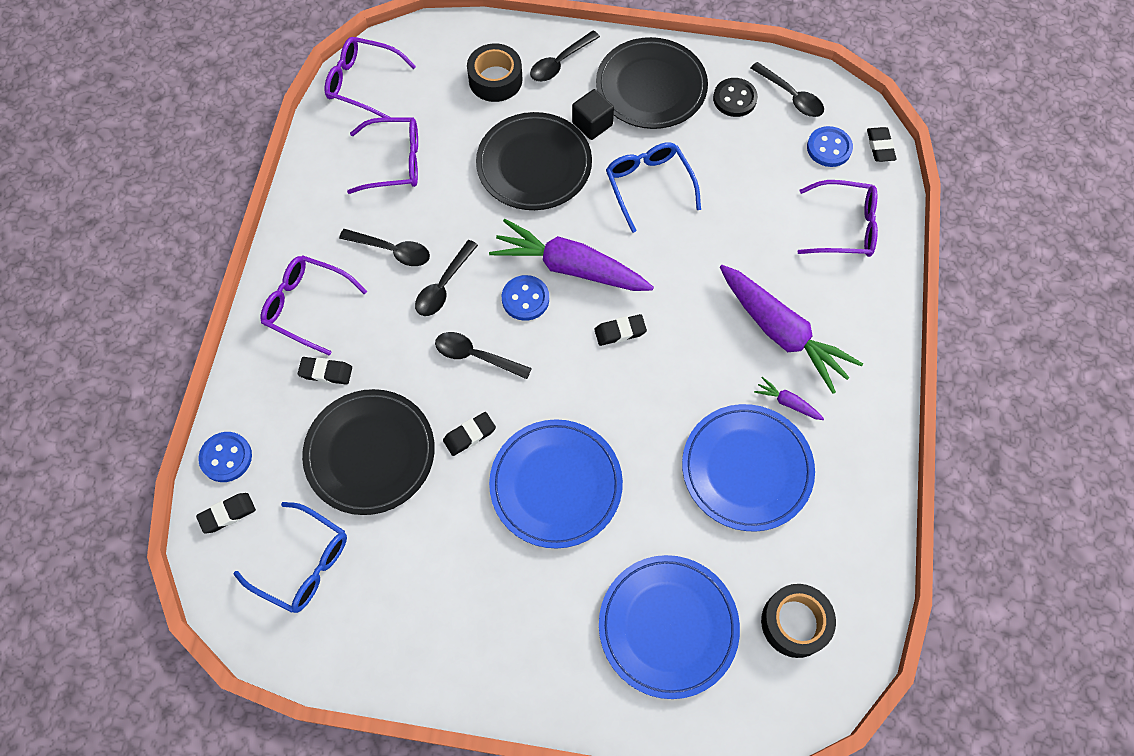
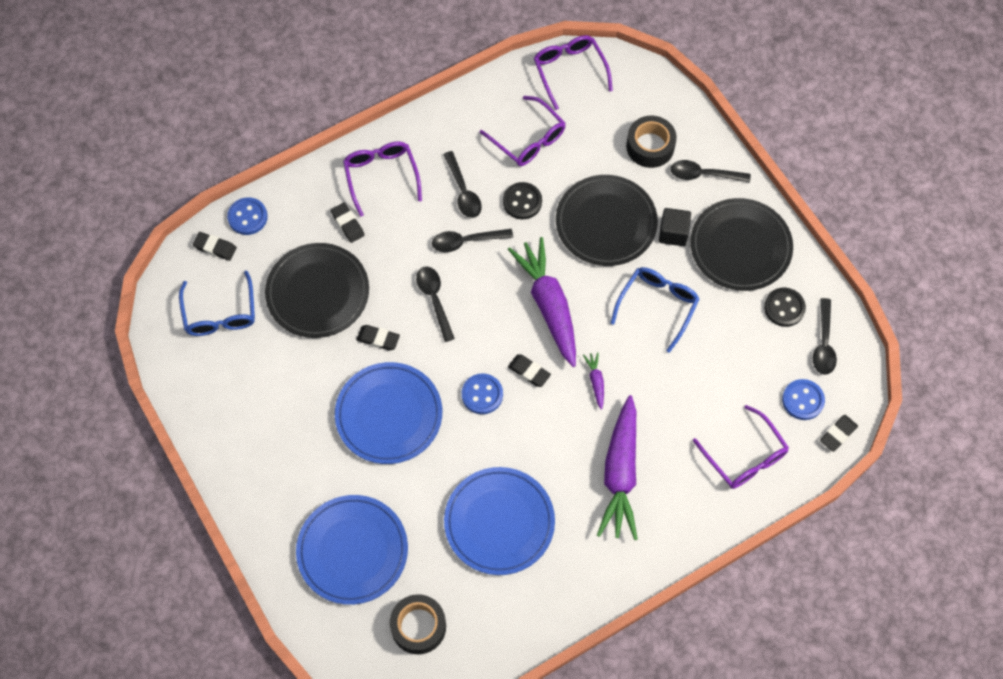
camera: 50 degrees right, 0 degrees up
(450, 212) = (522, 202): none -> black button
(525, 299) = (501, 296): blue button -> blue button (482, 394)
(787, 402) = (570, 514): purple carrot -> purple carrot (596, 381)

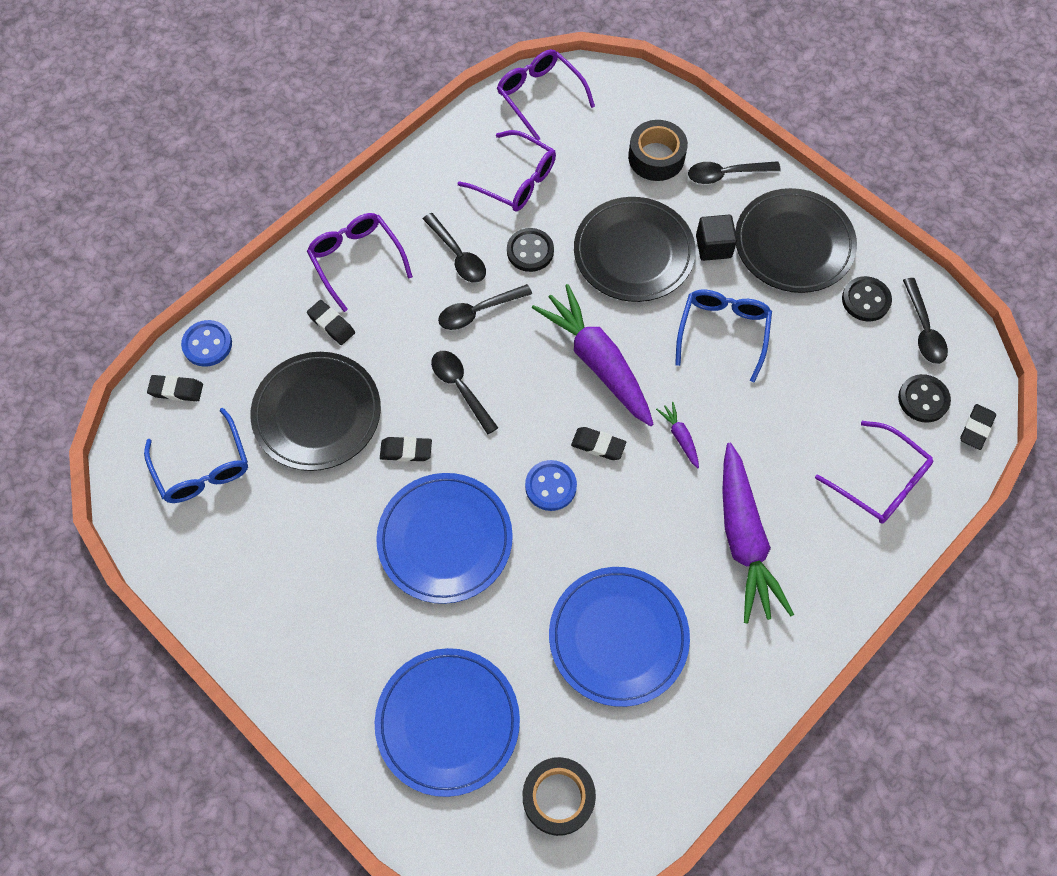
camera: 15 degrees left, 0 degrees up
(803, 400) = (923, 399): blue button -> black button

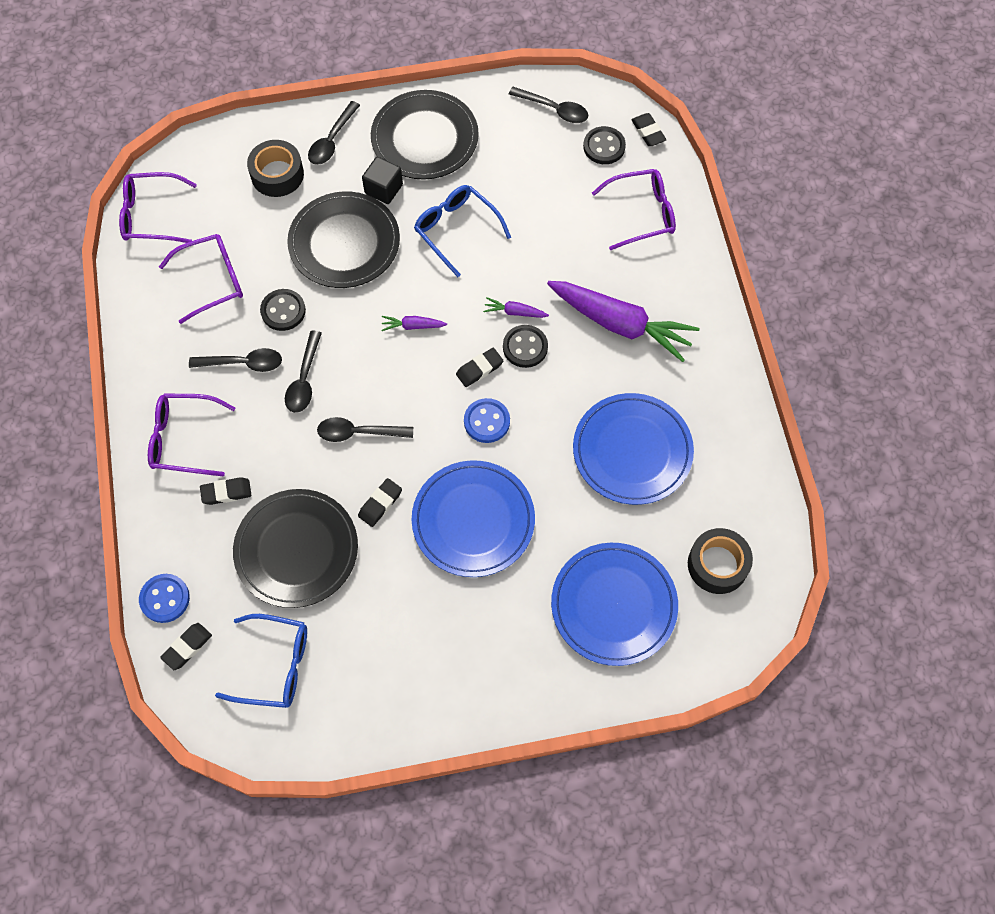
camera: 55 degrees left, 0 degrees up
(597, 361) = (412, 326): purple carrot -> purple carrot, size x0.42
(865, 300) = (504, 127): black button -> black button (525, 347)

